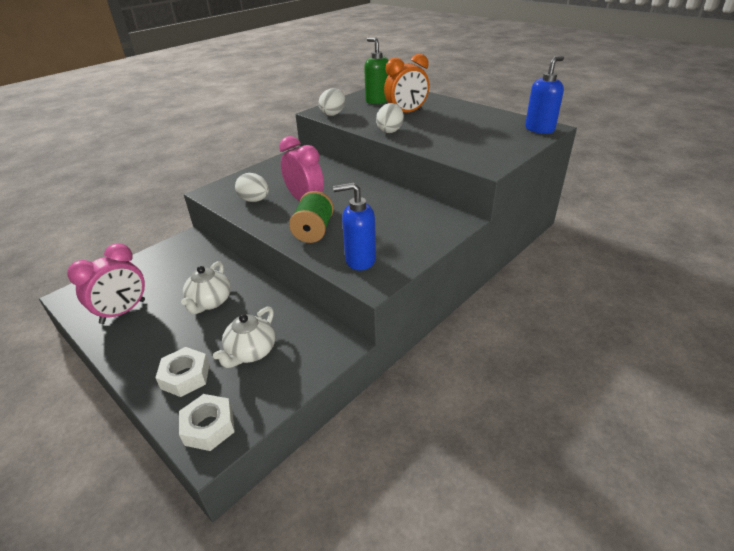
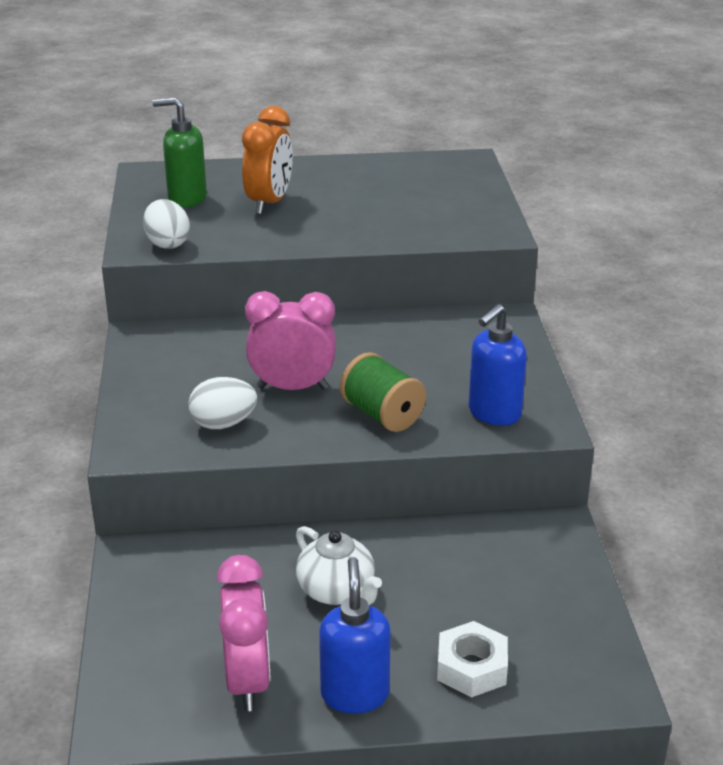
camera: 50 degrees left, 5 degrees down
(209, 427) = (583, 679): white nut -> none
(251, 352) = (489, 597): white teapot -> none
(390, 131) = (302, 236): white egg -> none
(539, 129) = (464, 165): blue soap dispenser -> blue soap dispenser (355, 694)

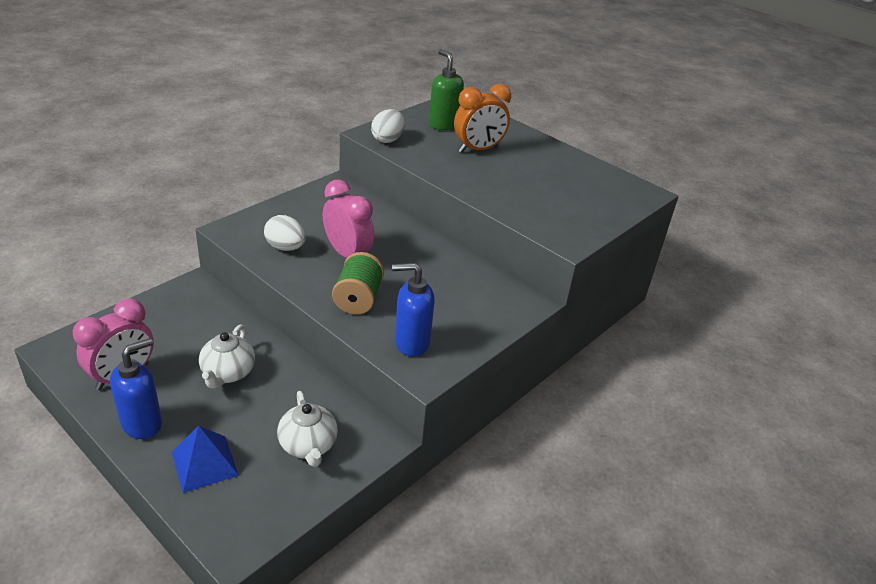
camera: 45 degrees right, 5 degrees up
(472, 667) = (204, 463): white nut -> blue pyramid
(517, 579) = (308, 446): none -> white teapot

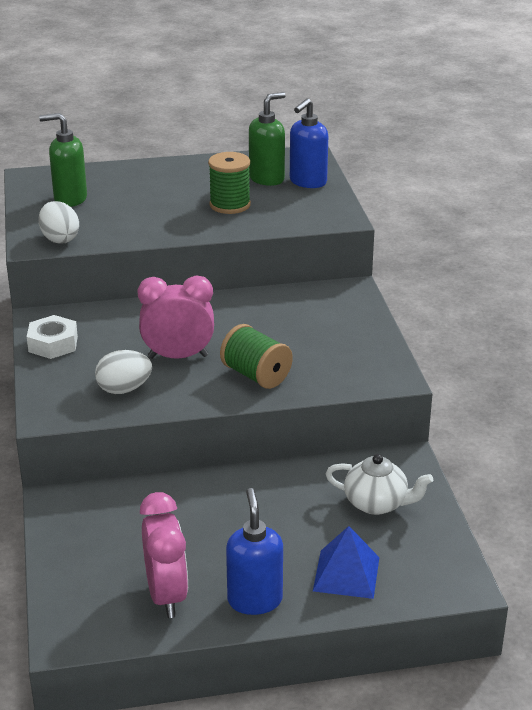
camera: 50 degrees left, 5 degrees down
(228, 373) = (231, 521): white teapot -> none
(312, 199) = (53, 344): none -> white nut
(411, 343) = (348, 370): blue soap dispenser -> blue soap dispenser (307, 182)
(478, 150) = (142, 200): orange clock -> none
(519, 185) = (230, 205): none -> green spool
(581, 187) = (267, 179): none -> green soap dispenser

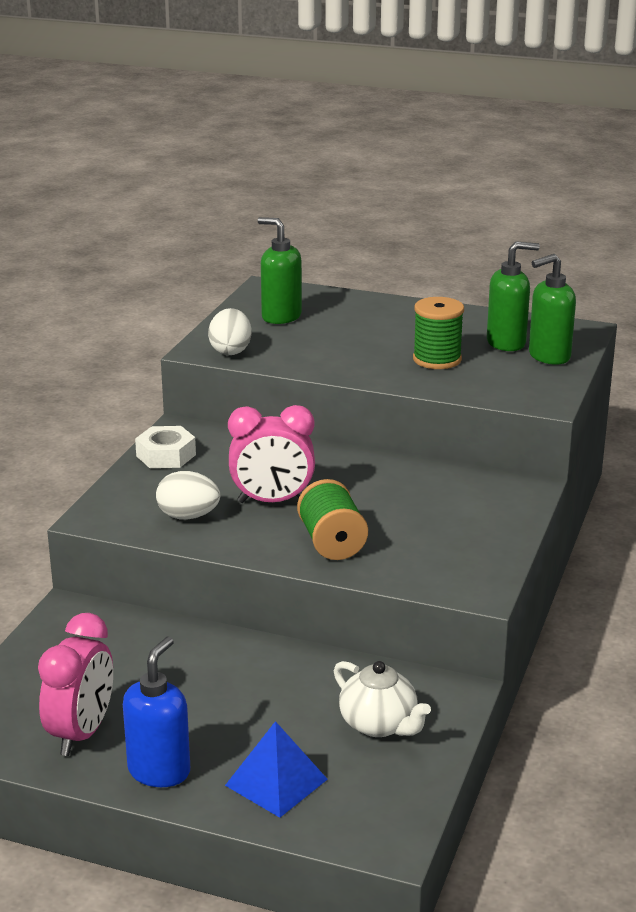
camera: 30 degrees right, 5 degrees down
(178, 356) = (272, 501): pink clock -> pink clock turned 150 degrees clockwise
(307, 182) = (548, 356): blue soap dispenser -> green soap dispenser

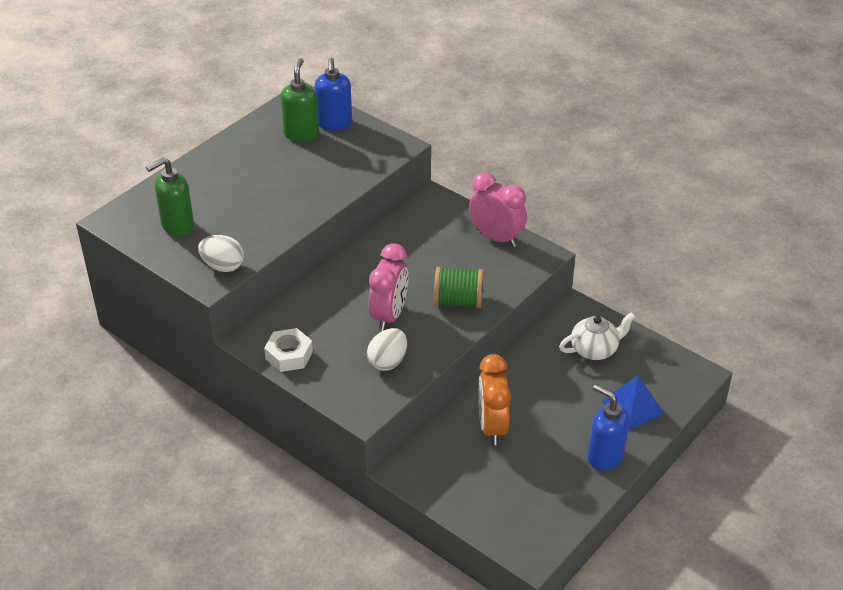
camera: 70 degrees left, 15 degrees up
(81, 733) = (553, 487): pink clock -> pink clock (496, 238)
(174, 661) = (492, 427): none -> orange clock
(437, 359) = (306, 171): green spool -> none
(548, 356) = (334, 123): green soap dispenser -> blue soap dispenser

